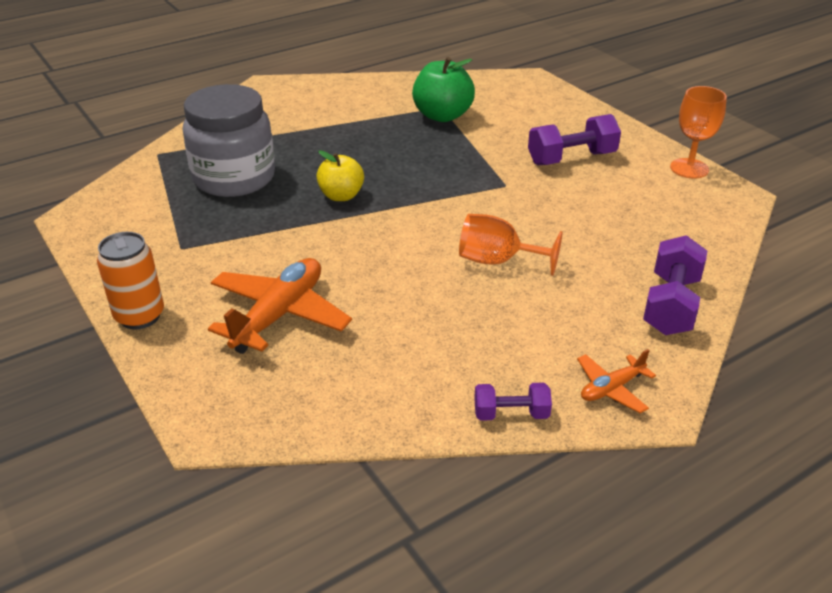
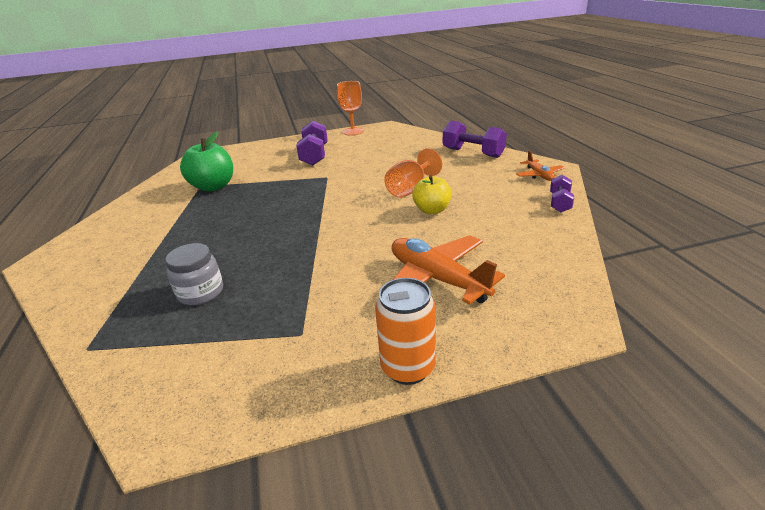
camera: 70 degrees left, 5 degrees down
(234, 178) = (201, 292): grey jar -> grey jar, size x0.52
(341, 196) = (285, 237): yellow apple -> yellow apple (432, 210)

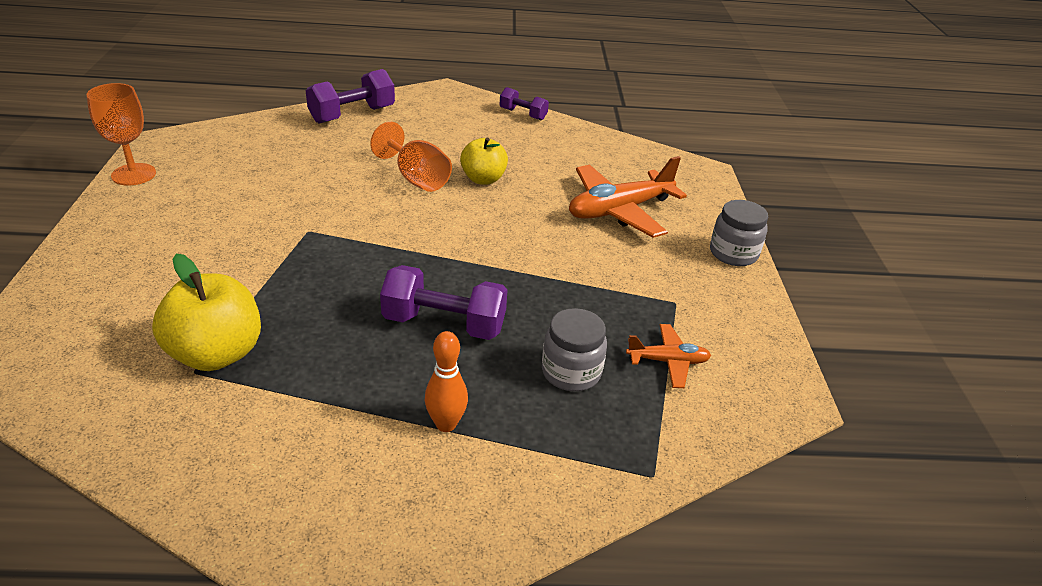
camera: 80 degrees left, 5 degrees up
(154, 256) = (446, 424): none -> orange bowling pin
(213, 187) = (216, 354): green apple -> yellow apple
(314, 155) = (201, 228): purple dumbbell -> purple dumbbell (444, 324)
(408, 367) = (733, 253): orange can -> grey jar
(539, 175) = (454, 102): orange plane -> orange plane (667, 361)

